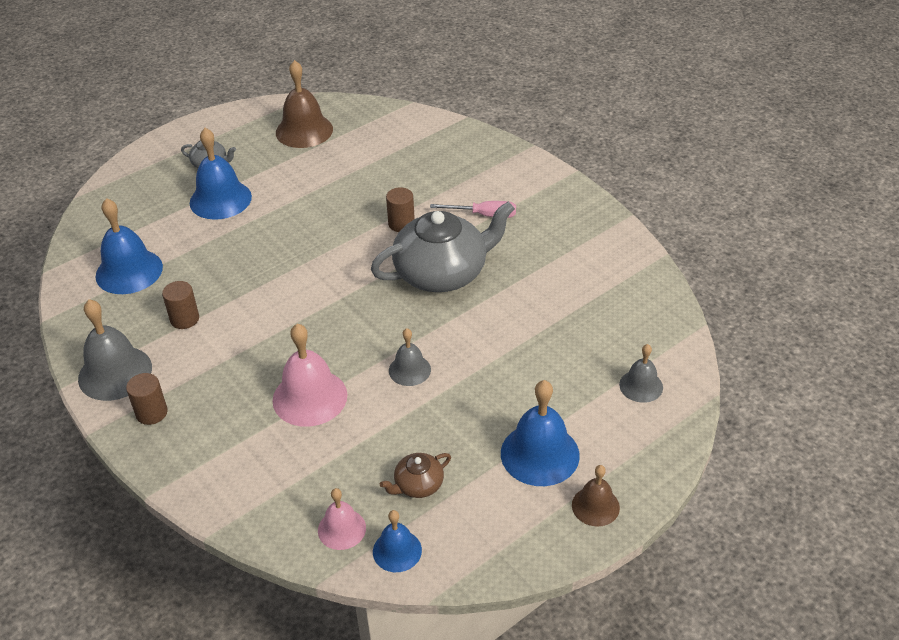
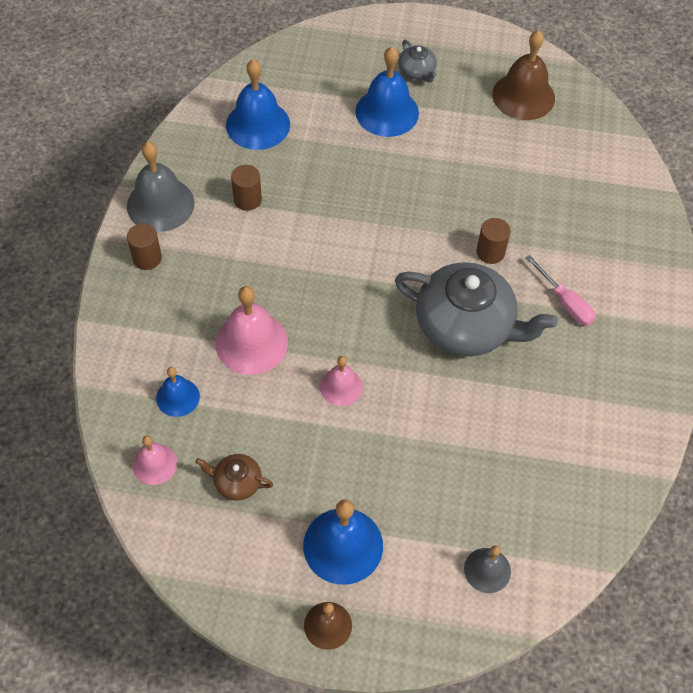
camera: 45 degrees right, 15 degrees up
(397, 550) = (167, 516): blue bell -> blue bell (178, 397)
(409, 370) = (341, 386): grey bell -> pink bell

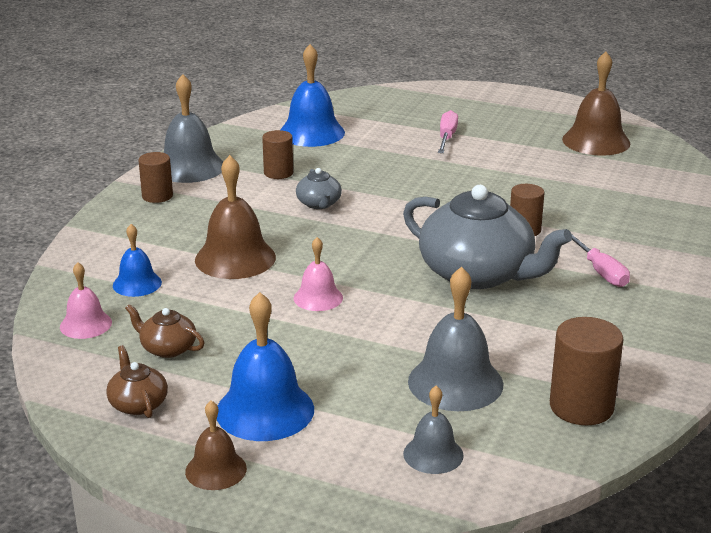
camera: 15 degrees right, 30 degrees down
(238, 559) = (138, 404): none -> brown teapot
(251, 343) = (235, 258): pink bell -> brown bell
(387, 112) = (447, 137): blue bell -> pink screwdriver
(417, 71) = (488, 118): grey teapot -> grey teapot (319, 204)
(482, 478) = (455, 382): none -> grey bell
(585, 488) = (581, 407): none -> brown cylinder

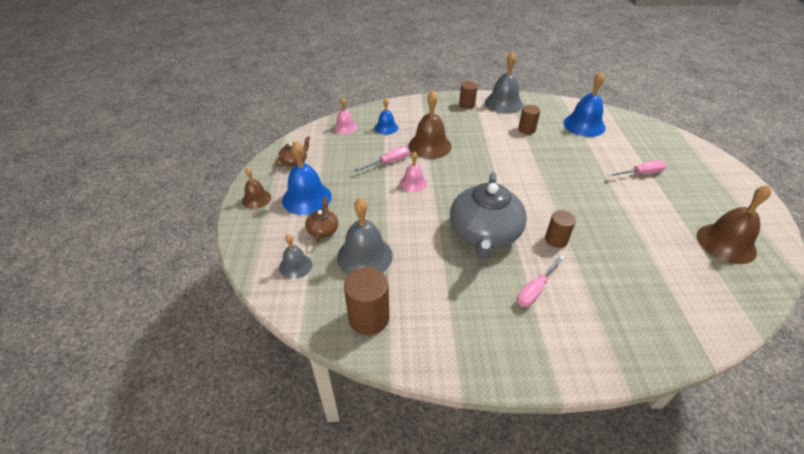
camera: 65 degrees right, 15 degrees up
(167, 348) = (340, 154): brown teapot -> brown teapot (323, 230)
(242, 306) = (388, 162): none -> pink screwdriver
(319, 204) = (507, 153): grey teapot -> none

